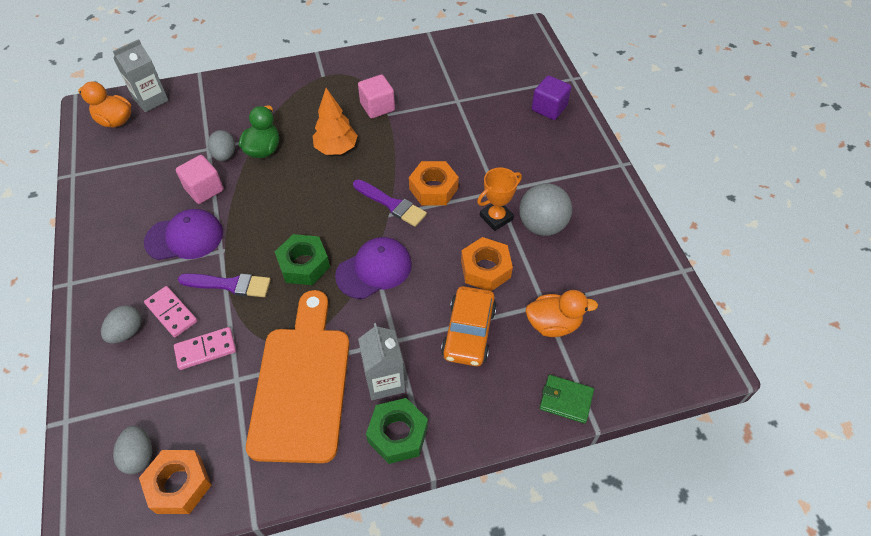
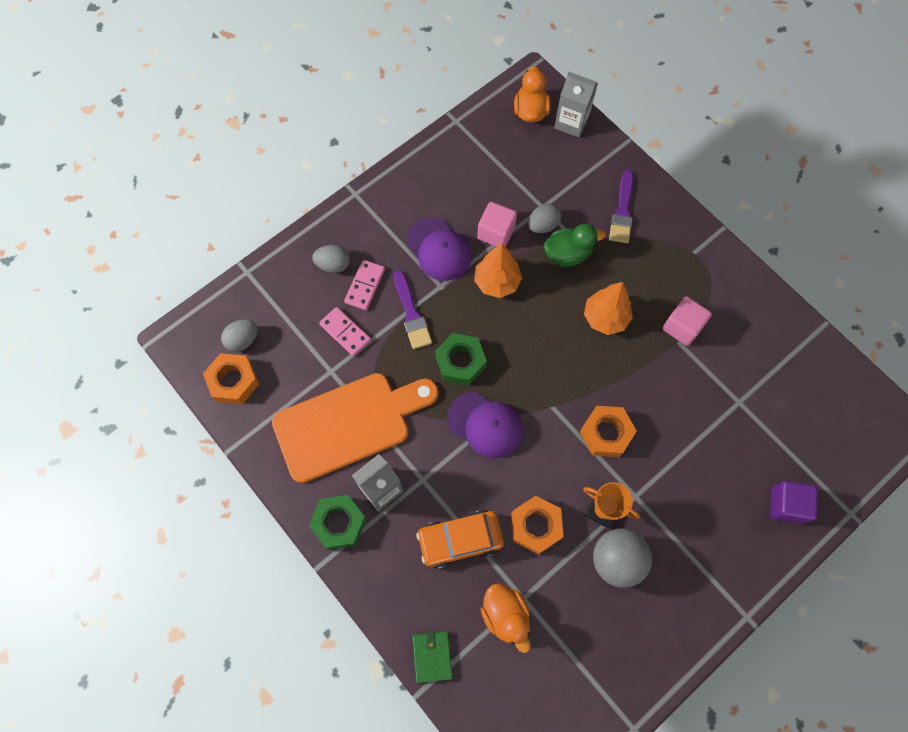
camera: 65 degrees right, 15 degrees up
(250, 207) = (497, 282): none -> orange tree
(391, 204) = (566, 403): purple brush -> purple brush (622, 211)

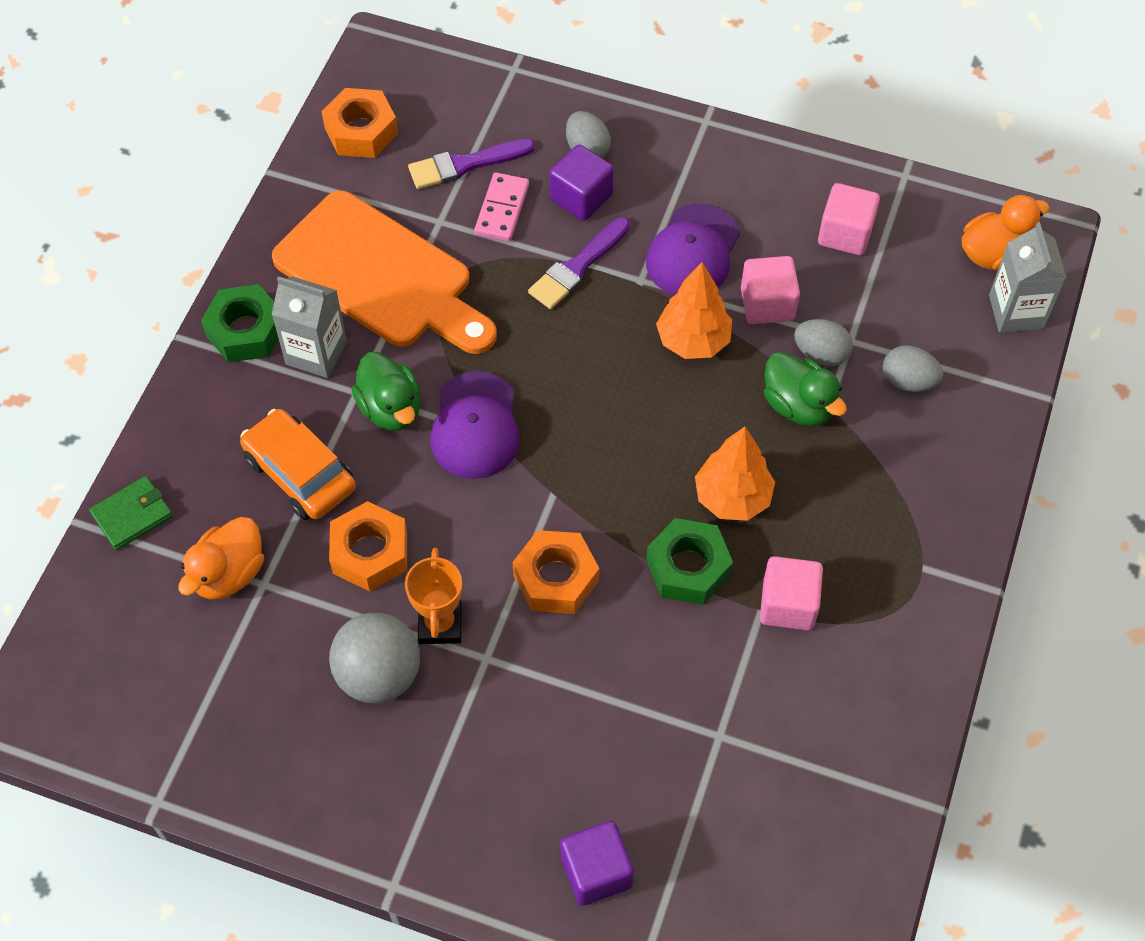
camera: 60 degrees right, 10 degrees down
(243, 340) = (420, 112): grey egg -> grey egg (908, 381)
(365, 286) = (581, 197): pink domino -> purple cube
(446, 466) = (391, 408): none -> green duck
(460, 362) = (546, 355): green nut -> green nut (688, 568)
(475, 170) = (845, 234): none -> pink cube
(622, 211) = (920, 442): purple brush -> purple brush (465, 165)

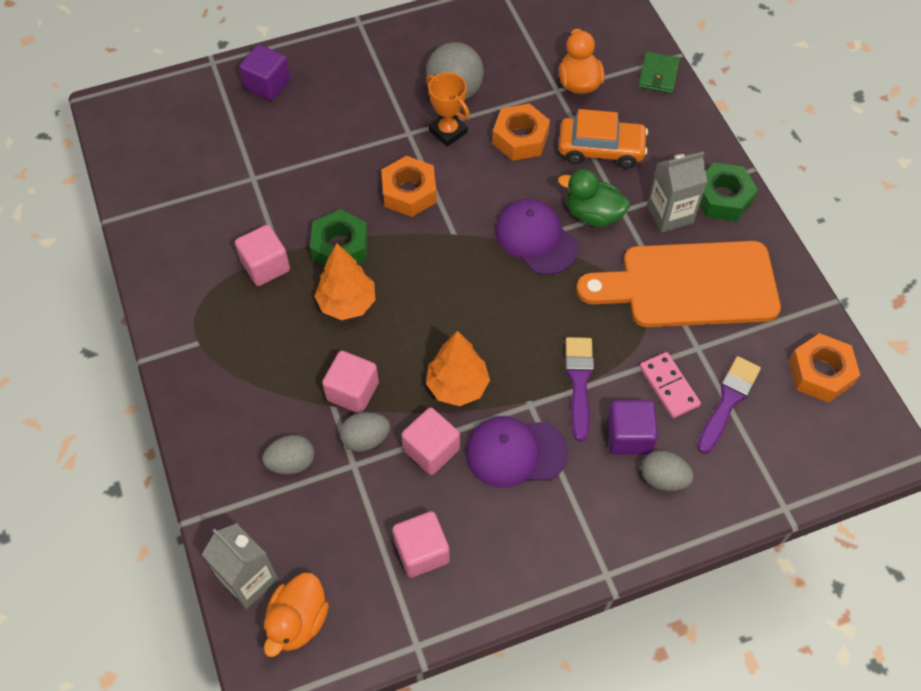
camera: 140 degrees right, 0 degrees up
(693, 251) = (515, 452): purple cap -> purple cap turned 75 degrees counterclockwise
(798, 405) = (352, 391): green duck -> pink cube

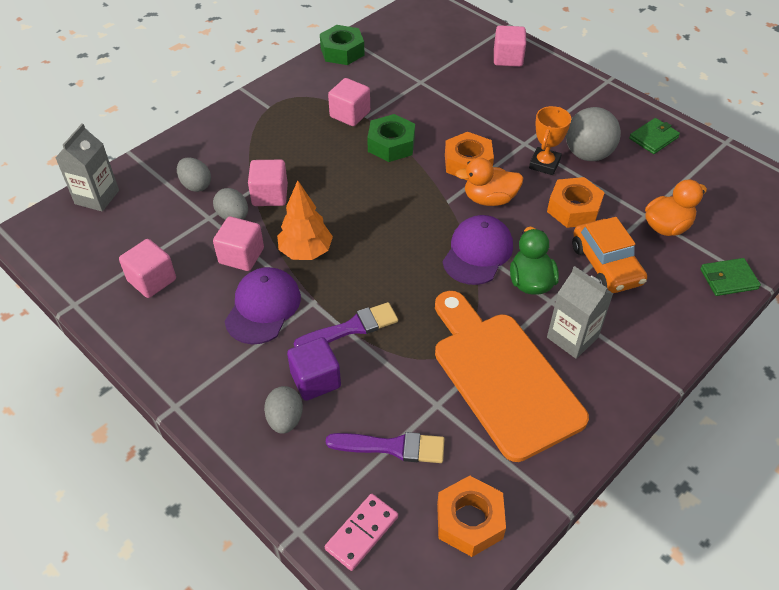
camera: 65 degrees right, 10 degrees down
(268, 85) = (508, 58): purple cube -> pink cube
(298, 621) = (73, 233): orange duck -> orange duck (489, 199)
(347, 303) = (344, 165): orange tree -> none
(463, 32) = (653, 138): none -> green wallet
(515, 452) = (263, 307): purple cap -> purple cap turned 45 degrees clockwise
(669, 386) = (383, 394): pink domino -> pink domino (362, 533)
(722, 198) = (623, 374): green nut -> green nut (342, 51)

